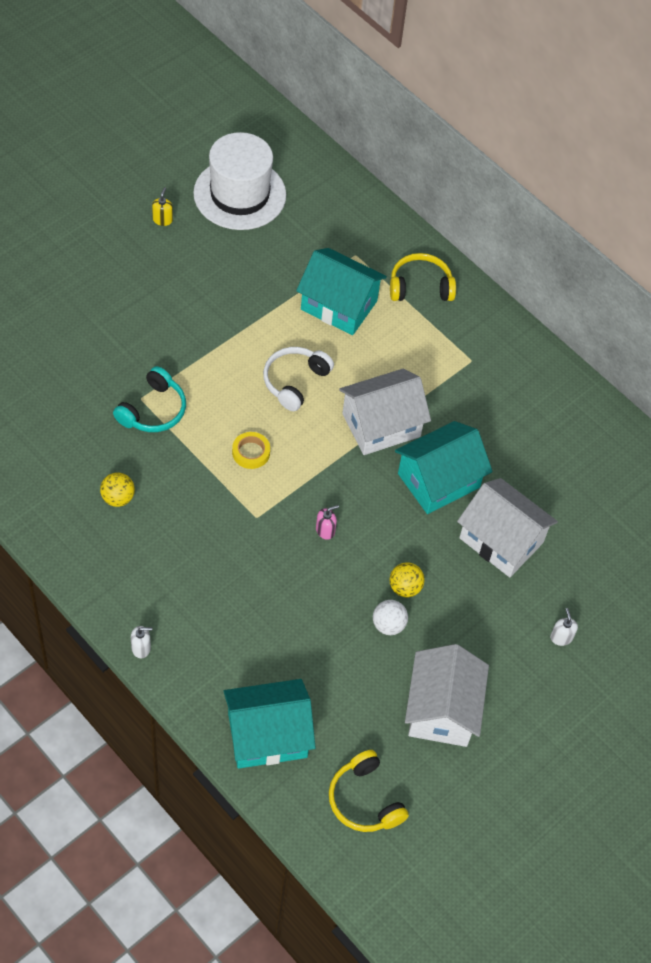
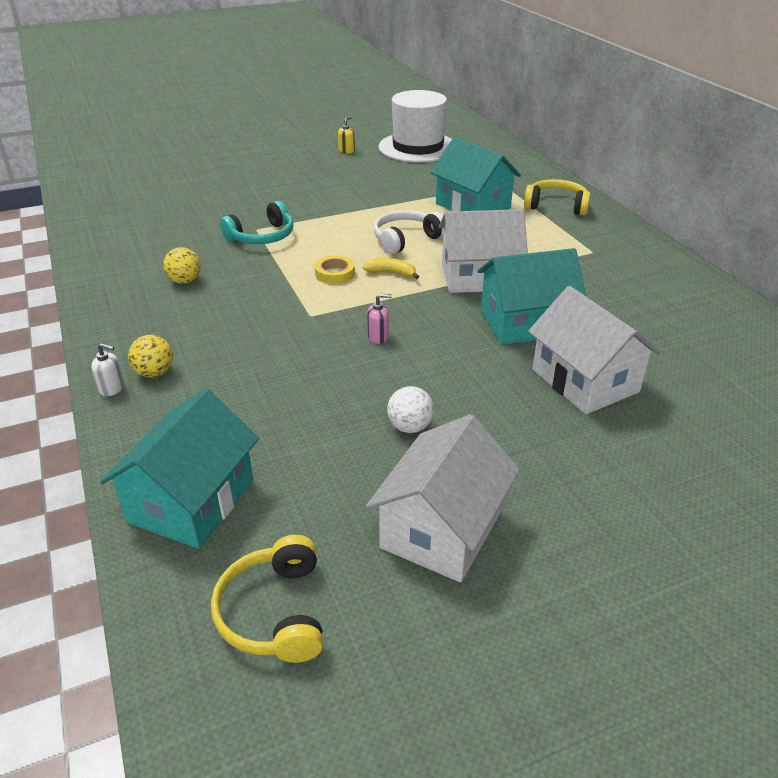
camera: 25 degrees right, 20 degrees down
(267, 735) = (191, 500): turquoise house -> turquoise house turned 75 degrees counterclockwise
(302, 439) = (391, 273): none -> yellow banana
(405, 588) = (447, 398): yellow ball -> yellow ball (154, 373)
(561, 637) = (644, 487): white soap dispenser -> none

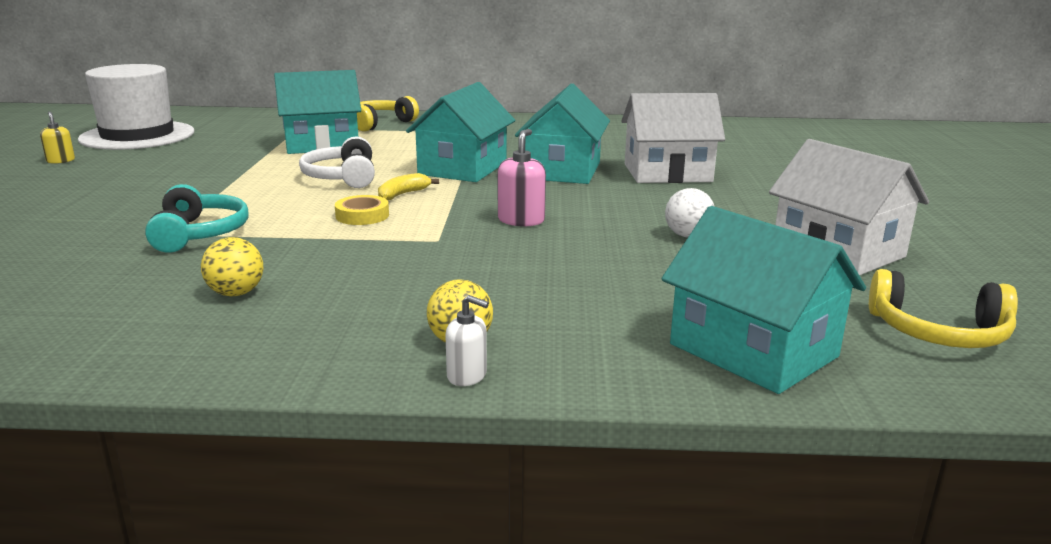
camera: 65 degrees left, 15 degrees down
(112, 388) = (467, 376): white soap dispenser -> white soap dispenser turned 75 degrees clockwise
(378, 337) = (521, 220): pink soap dispenser -> pink soap dispenser, size x1.53
(478, 277) = (463, 168): white house -> turquoise house

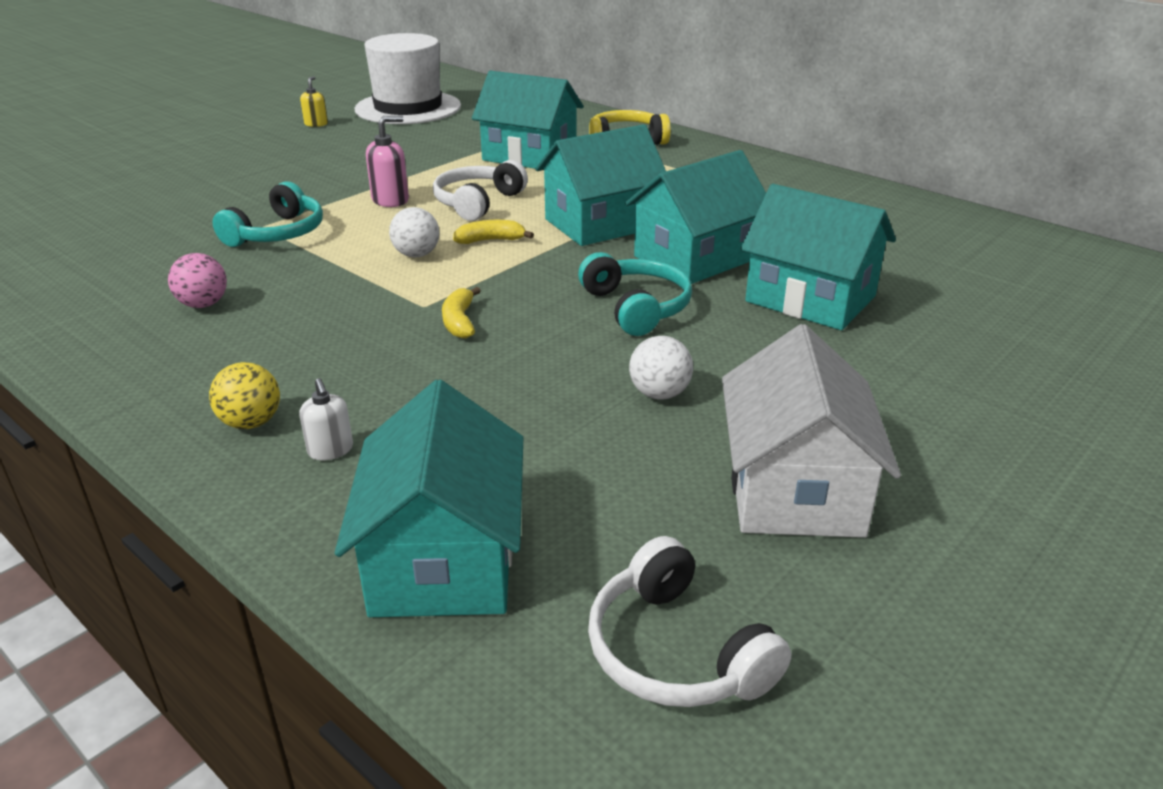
camera: 40 degrees right, 10 degrees up
(236, 293) = (203, 304): yellow ball -> pink ball
(362, 215) = (416, 255): yellow tape -> white ball
(467, 376) = (197, 458): white soap dispenser -> white soap dispenser (330, 450)
(484, 240) = (459, 322): none -> yellow banana
(521, 220) = (534, 309): pink soap dispenser -> pink soap dispenser (390, 200)
(582, 202) = (636, 307): none -> turquoise headphones
(667, 173) = (810, 299): white house -> turquoise house
(938, 332) = (676, 651): yellow headphones -> white headphones

